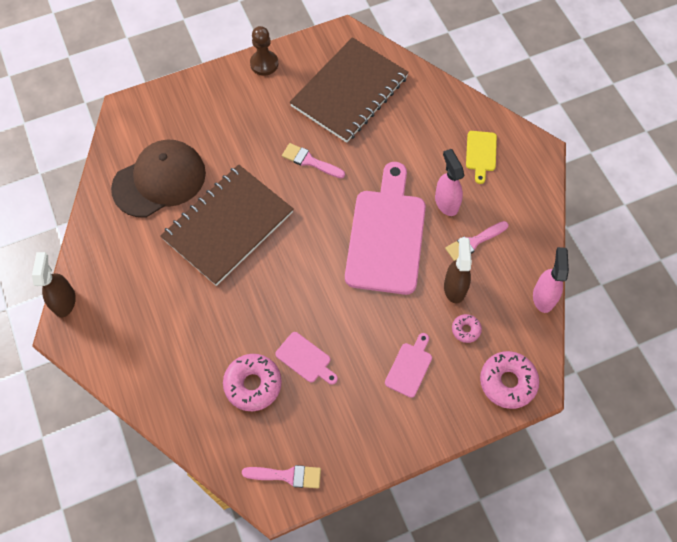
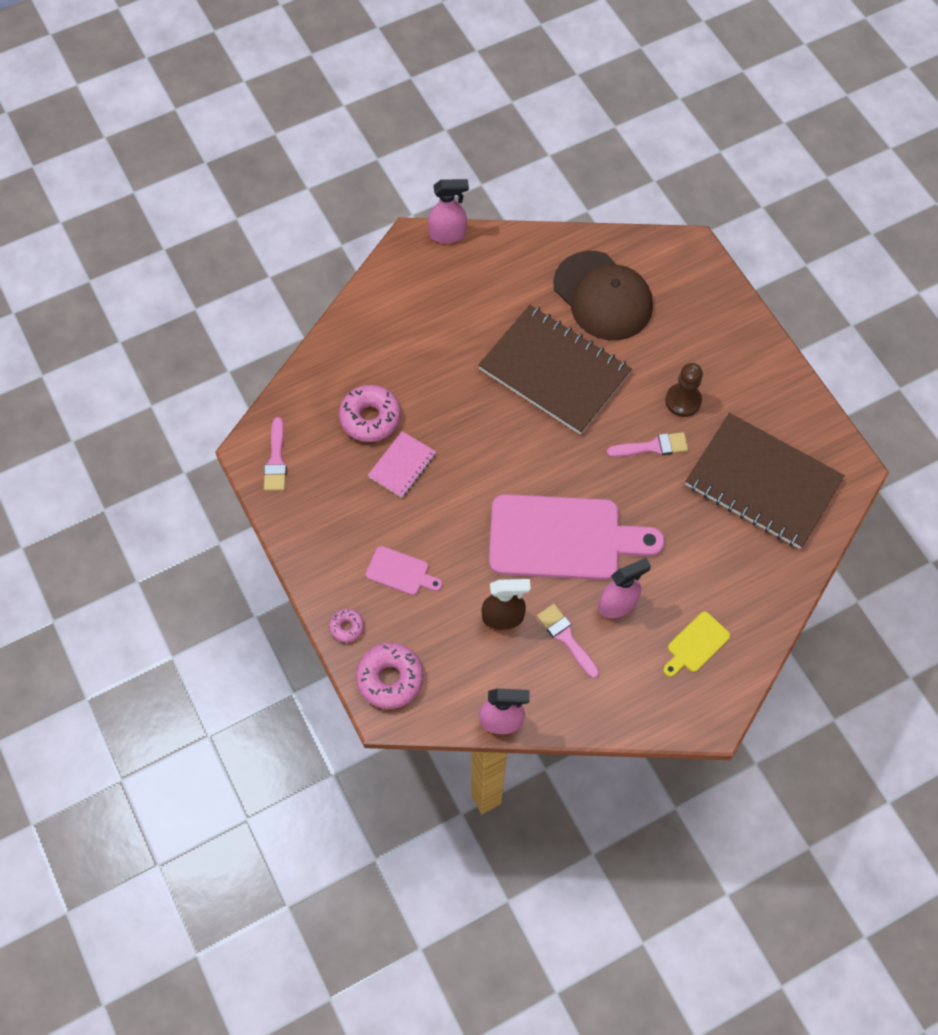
camera: 85 degrees right, 0 degrees up
(64, 301) = (448, 234): brown spray bottle -> pink spray bottle
(264, 64) = (786, 382): brown pawn -> brown pawn (683, 401)
(305, 359) = (402, 465): pink cutting board -> pink notebook
(310, 161) = (652, 447): pink brush -> pink brush turned 60 degrees clockwise
(466, 330) = (450, 631): pink donut -> pink donut (347, 627)
(481, 154) = (695, 644): yellow cutting board -> yellow cutting board turned 45 degrees counterclockwise

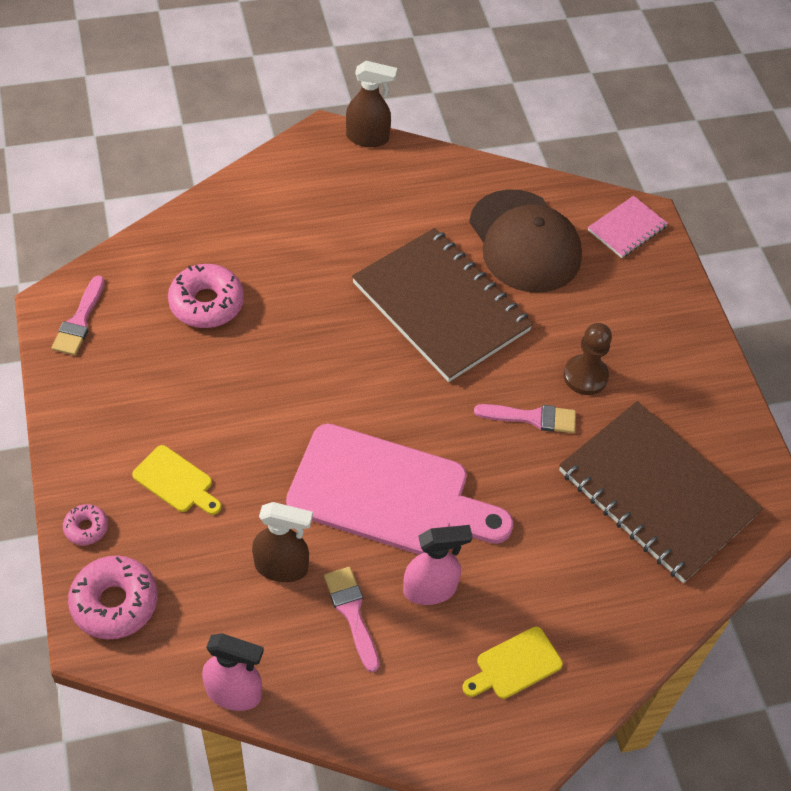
camera: 10 degrees right, 10 degrees down
(400, 572) = (176, 481): pink cutting board -> yellow cutting board
(402, 465) = (224, 363): pink notebook -> pink notebook (627, 228)
(448, 234) = (368, 138): pink spray bottle -> brown spray bottle

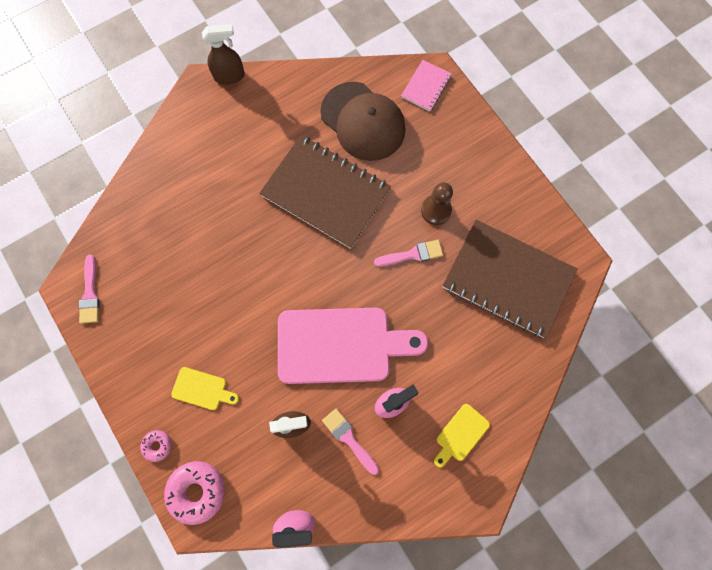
camera: 15 degrees left, 20 degrees up
(206, 303) = (170, 248): pink donut -> none

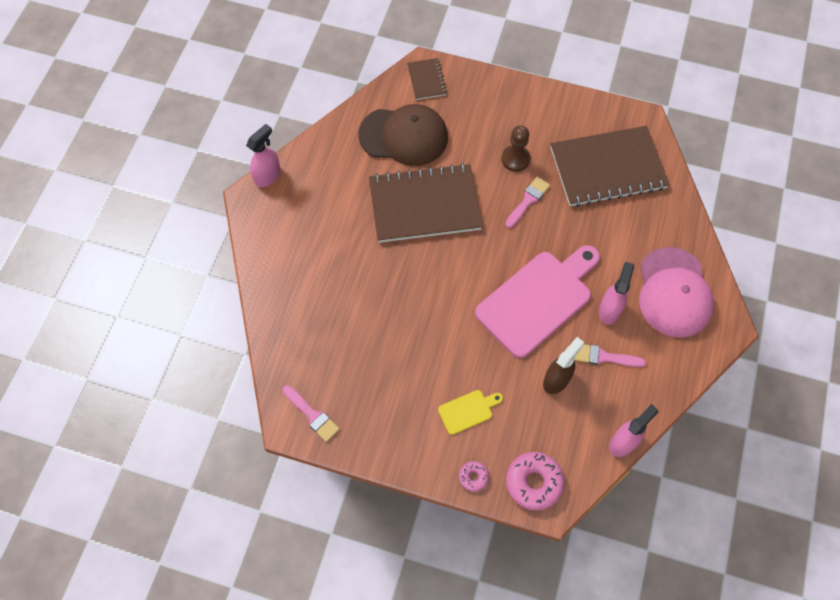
camera: 40 degrees left, 10 degrees down
(230, 76) = (268, 176): brown spray bottle -> pink spray bottle
(426, 86) = (426, 80): pink notebook -> brown notebook
(460, 434) = (674, 292): yellow cutting board -> pink cap

